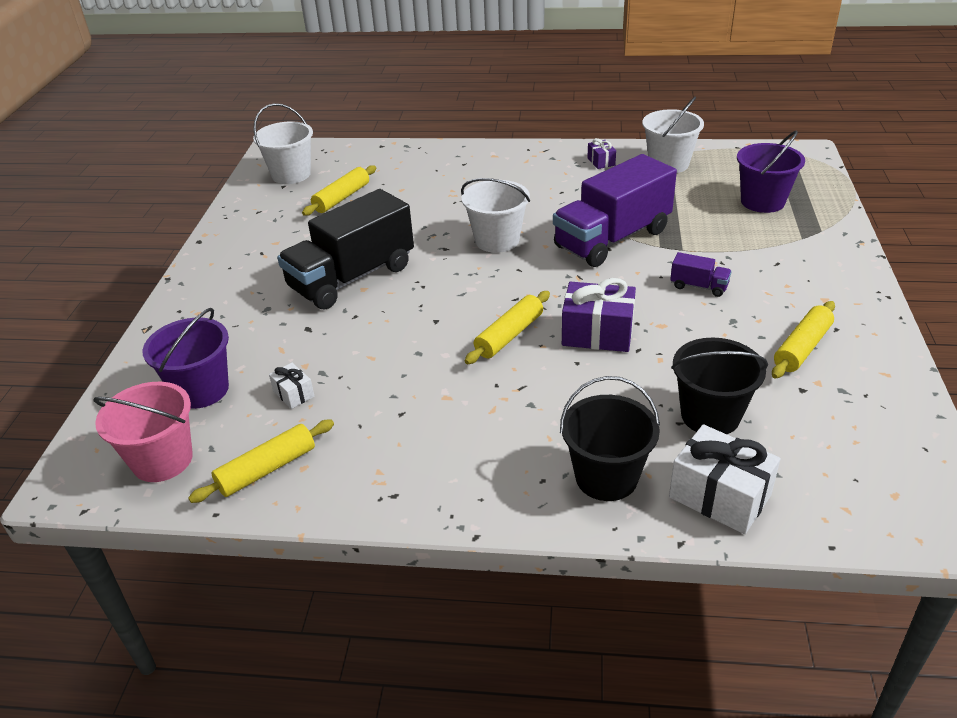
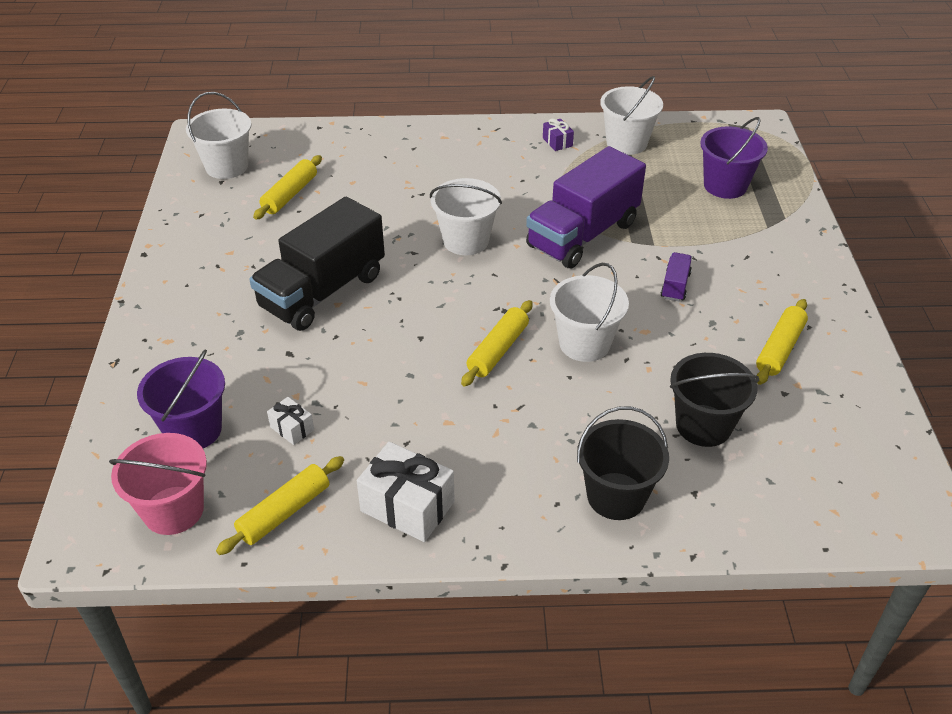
camera: 10 degrees left, 5 degrees up
(597, 333) = (584, 343): purple gift -> white bucket
(699, 286) = (675, 286): purple truck -> purple truck turned 90 degrees counterclockwise
(719, 496) = (722, 507): white gift -> white gift (407, 506)

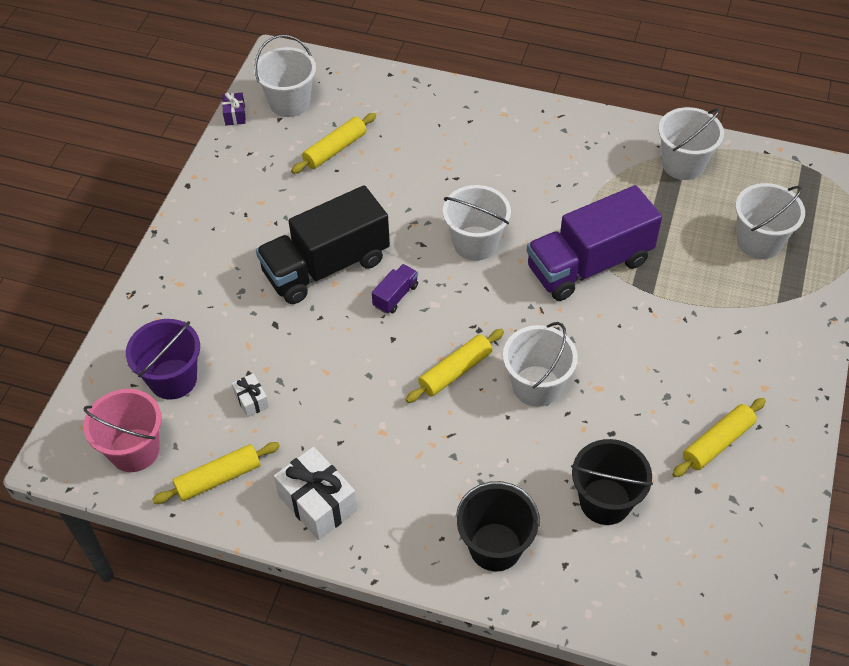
camera: 20 degrees right, 10 degrees up
(557, 142) = (613, 146): purple gift -> purple gift (235, 115)
(675, 286) = (651, 346): purple truck -> purple truck (395, 296)
(725, 186) = (759, 241): purple bucket -> white bucket

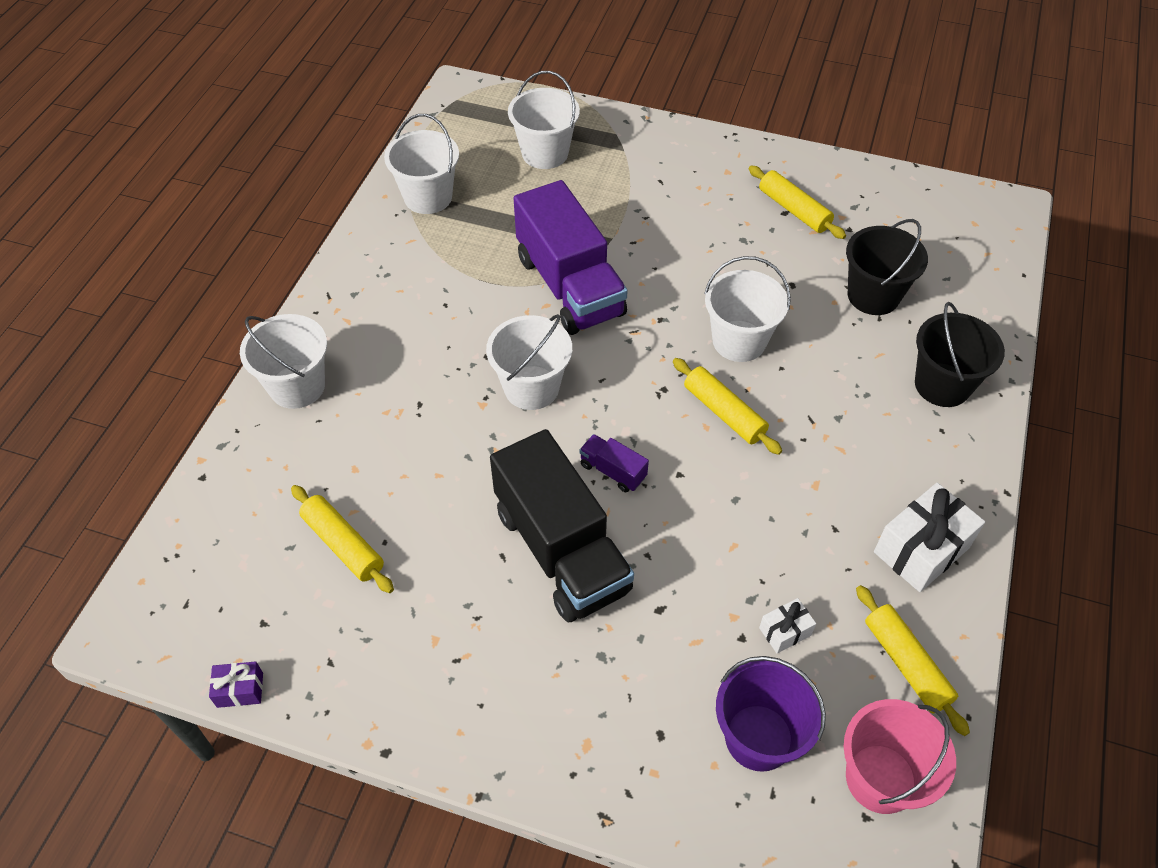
camera: 90 degrees left, 0 degrees up
(289, 102) = (230, 609): white bucket -> white bucket (297, 386)

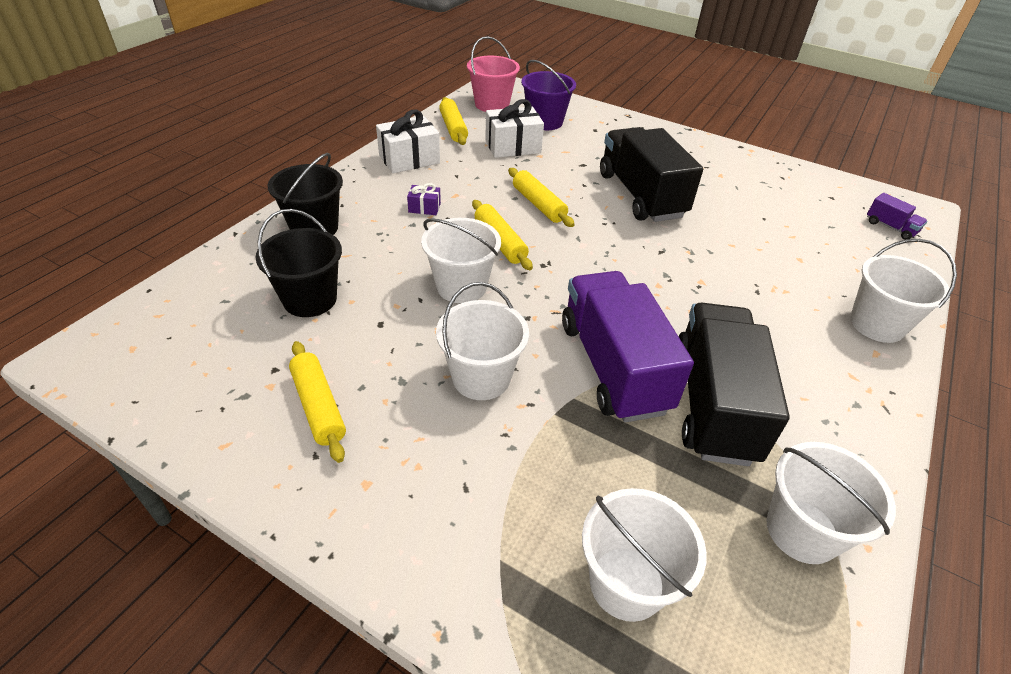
camera: 170 degrees left, 10 degrees down
(240, 690) = (832, 176): purple gift -> purple gift (424, 208)
(343, 544) = (793, 221): yellow rolling pin -> yellow rolling pin (539, 204)
(481, 271) = (713, 403): none -> black truck
(531, 387) = (658, 285): white bucket -> white bucket (481, 378)
(613, 471) = (598, 225): purple truck -> purple truck (890, 227)
(785, 631) = (513, 147): white gift -> white gift, size x1.96

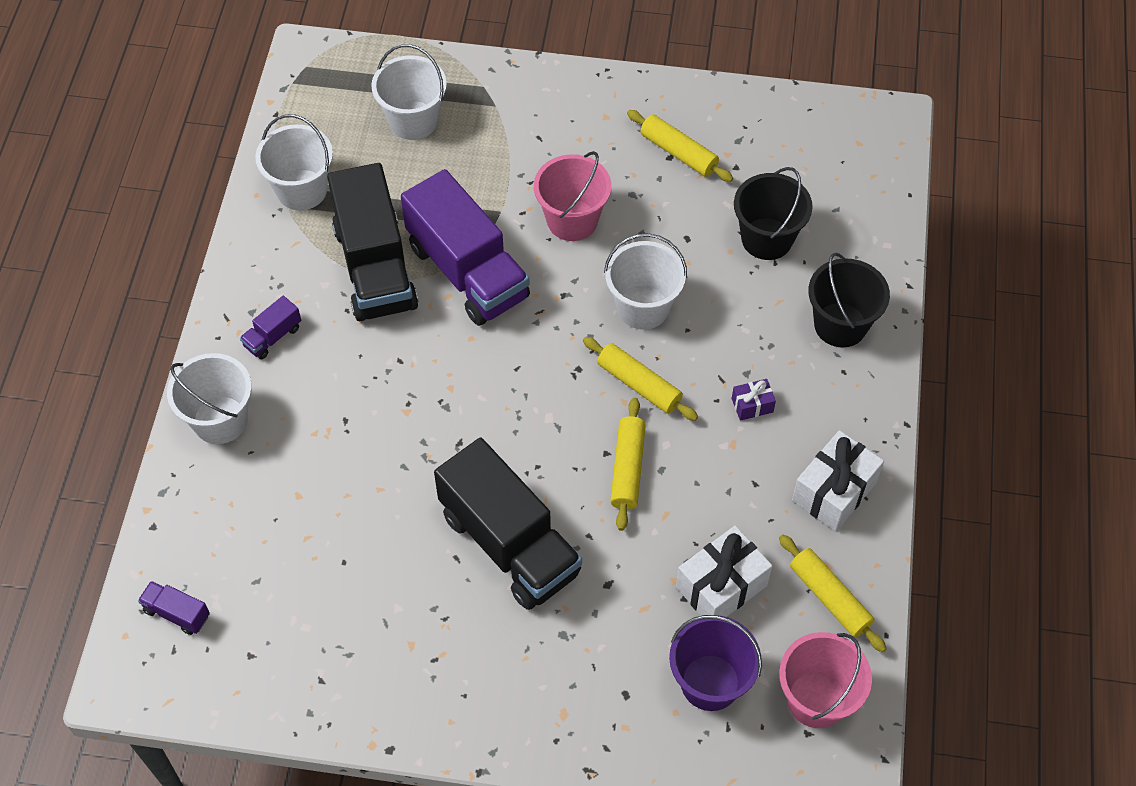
camera: 160 degrees right, 15 degrees up
(481, 378) = (572, 220): white bucket -> pink bucket
(539, 204) = (627, 468): yellow rolling pin -> yellow rolling pin turned 60 degrees clockwise
(830, 374) = (273, 336): none -> purple truck

